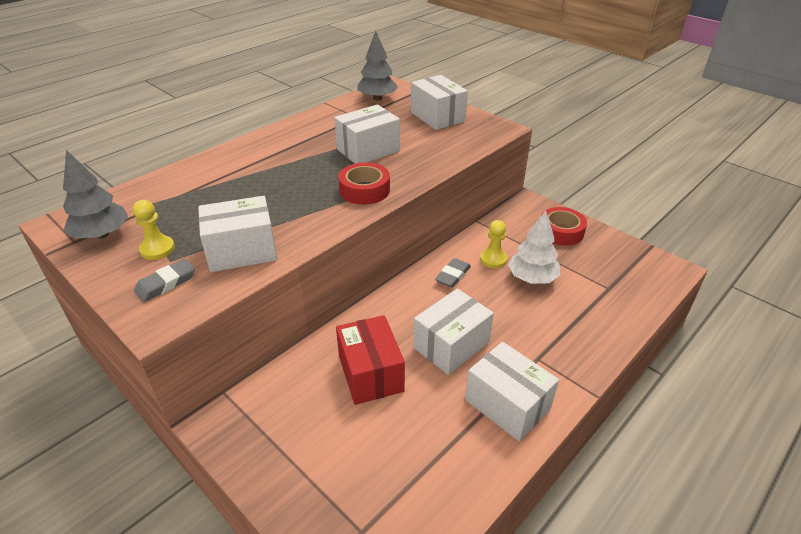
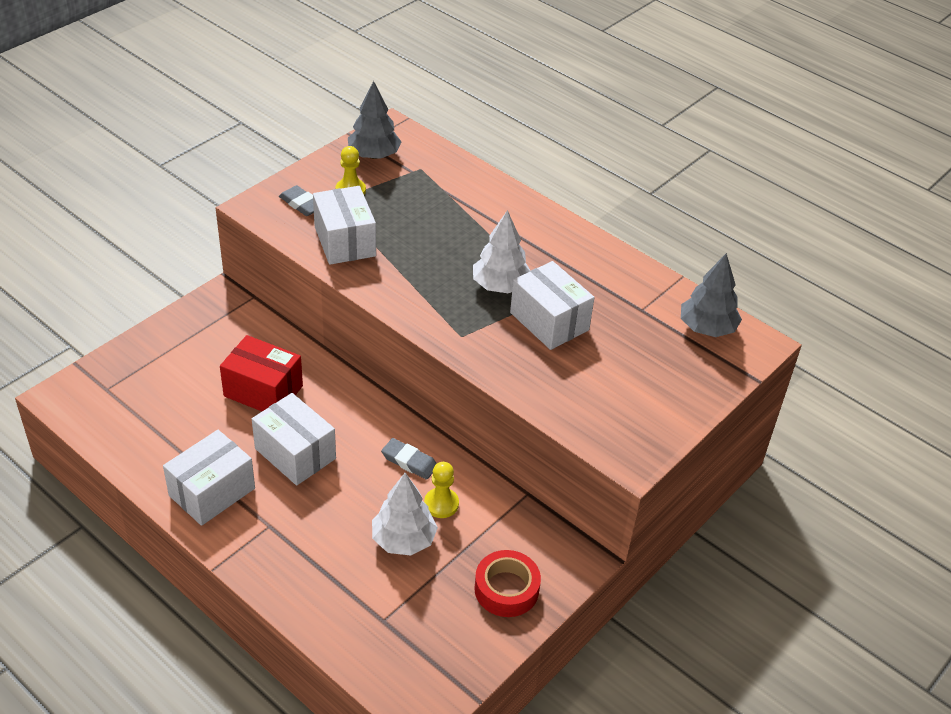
camera: 85 degrees right, 5 degrees up
(324, 169) = (500, 286): none -> white tree
(364, 190) = (455, 320): red tape -> none
(370, 373) = (263, 391): red box -> red box turned 45 degrees clockwise
(437, 117) = (658, 391): white box -> none

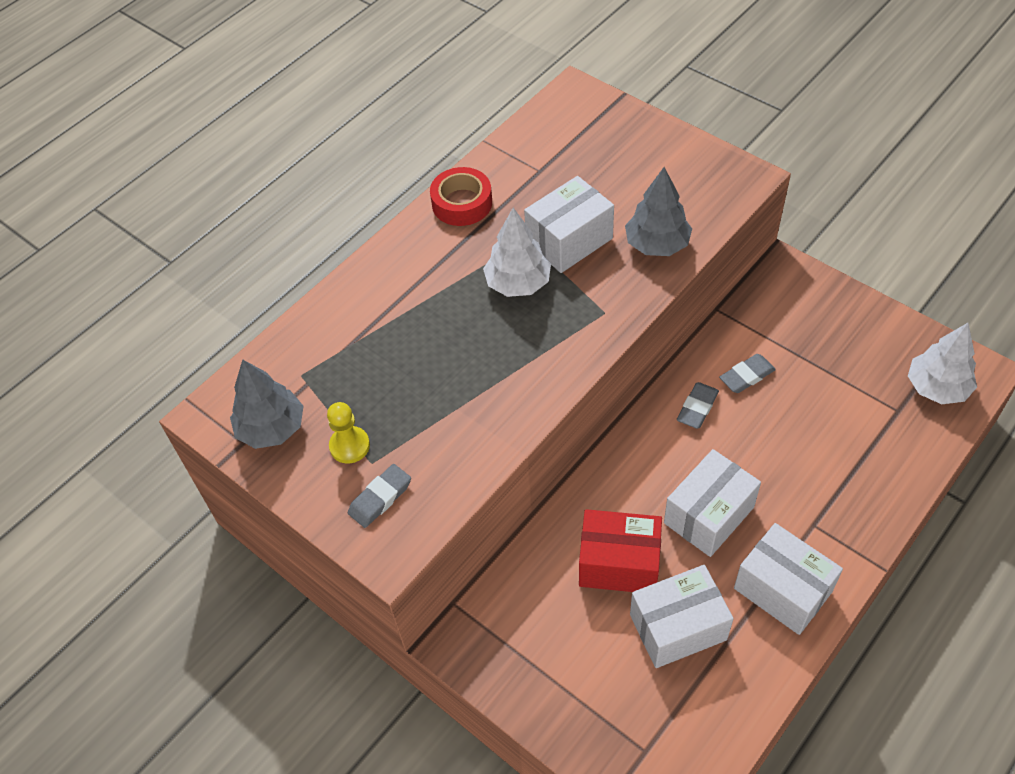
camera: 85 degrees left, 10 degrees up
(263, 391) = (619, 563): red box -> red box turned 75 degrees clockwise
(345, 241) = (453, 439): white box -> white box (678, 627)
(403, 540) = (799, 403): white tree -> white tree (937, 387)
(441, 504) = (746, 376): yellow pawn -> grey eraser
(506, 589) = (833, 319): red tape -> red tape (462, 203)
(707, 328) = (559, 125): grey tree -> grey tree (657, 244)

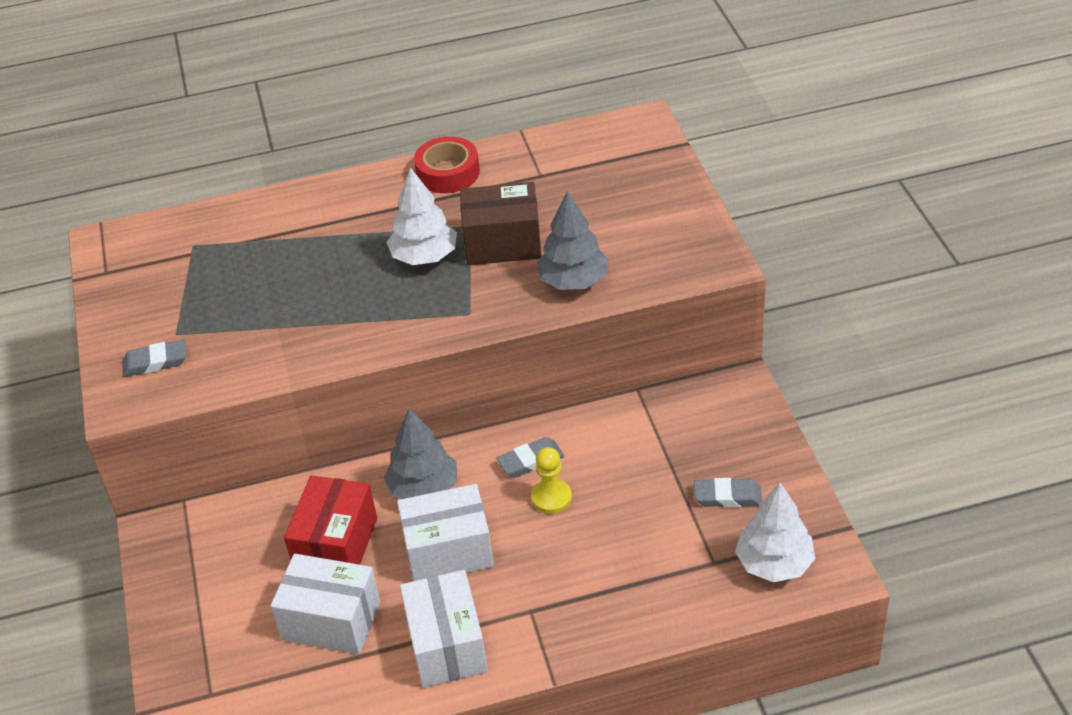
camera: 35 degrees right, 10 degrees down
(271, 428) = (134, 273): grey tree -> grey tree (423, 488)
(349, 446) = (173, 313): yellow pawn -> yellow pawn (551, 497)
(569, 240) = (502, 243): white box -> brown box
(619, 563) = (336, 545): red box -> red box turned 60 degrees clockwise
(746, 376) = (603, 458): grey eraser -> grey eraser (727, 496)

